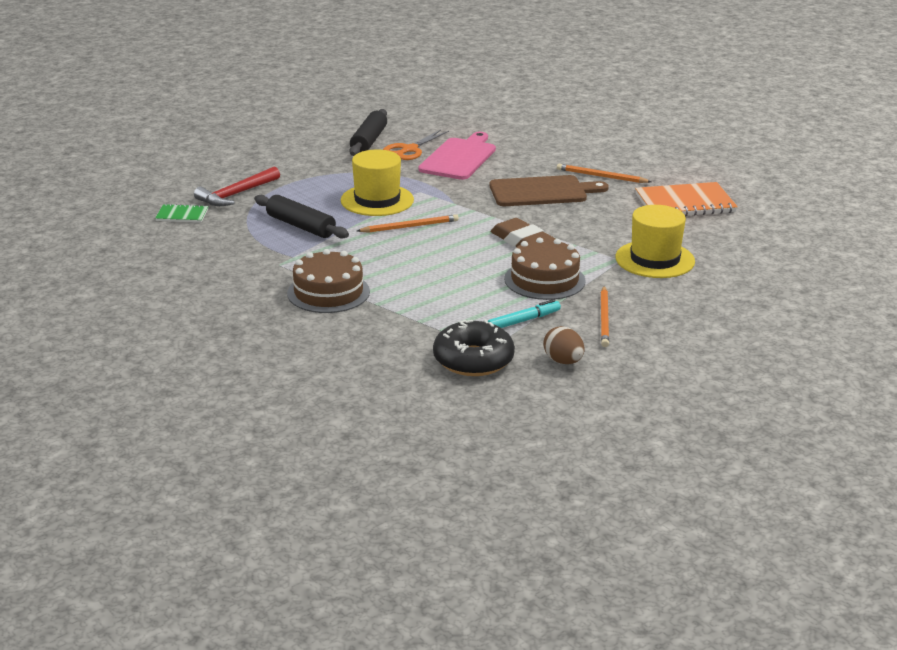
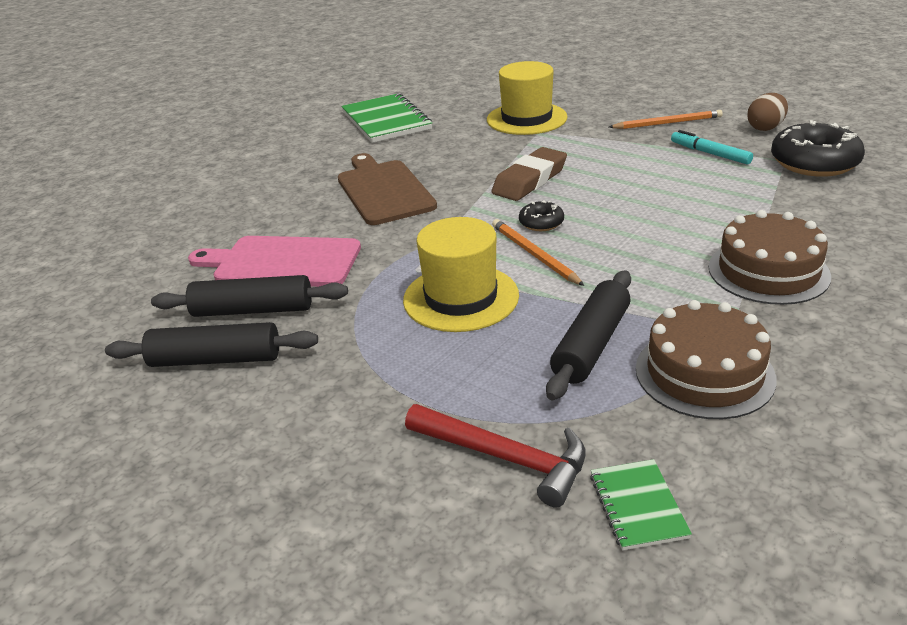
camera: 100 degrees left, 5 degrees up
(409, 149) = (253, 310): orange scissors -> black rolling pin
(451, 235) = (541, 223): none -> black donut
(544, 280) = (613, 157): brown cake -> brown cake (704, 373)
(601, 176) = (326, 165): orange pencil -> none
(685, 203) = (386, 121): orange notebook -> green notebook

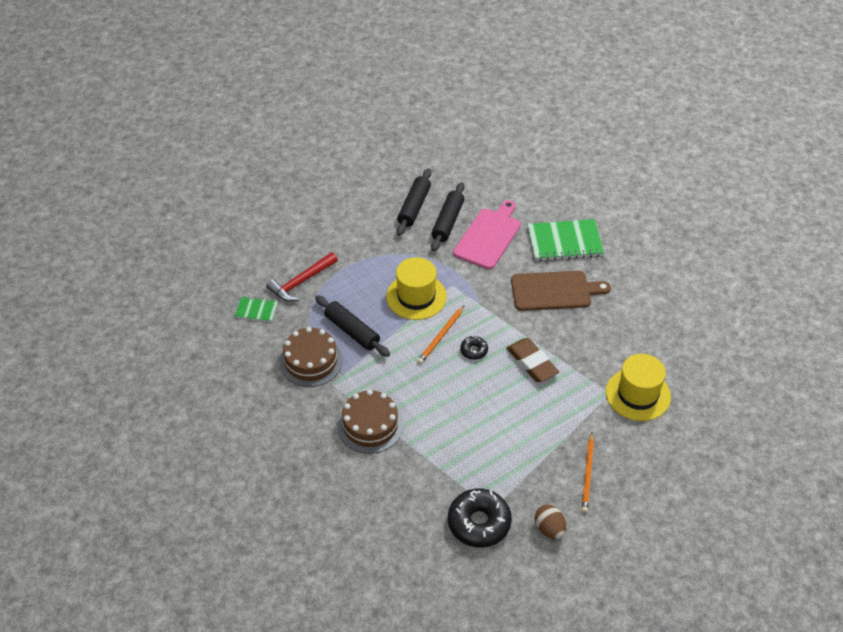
camera: 105 degrees right, 15 degrees up
(386, 121) = (673, 314): green notebook -> green notebook (564, 242)
(534, 254) = (441, 336): orange pencil -> orange pencil turned 135 degrees clockwise
(710, 153) = (523, 473): turquoise marker -> none

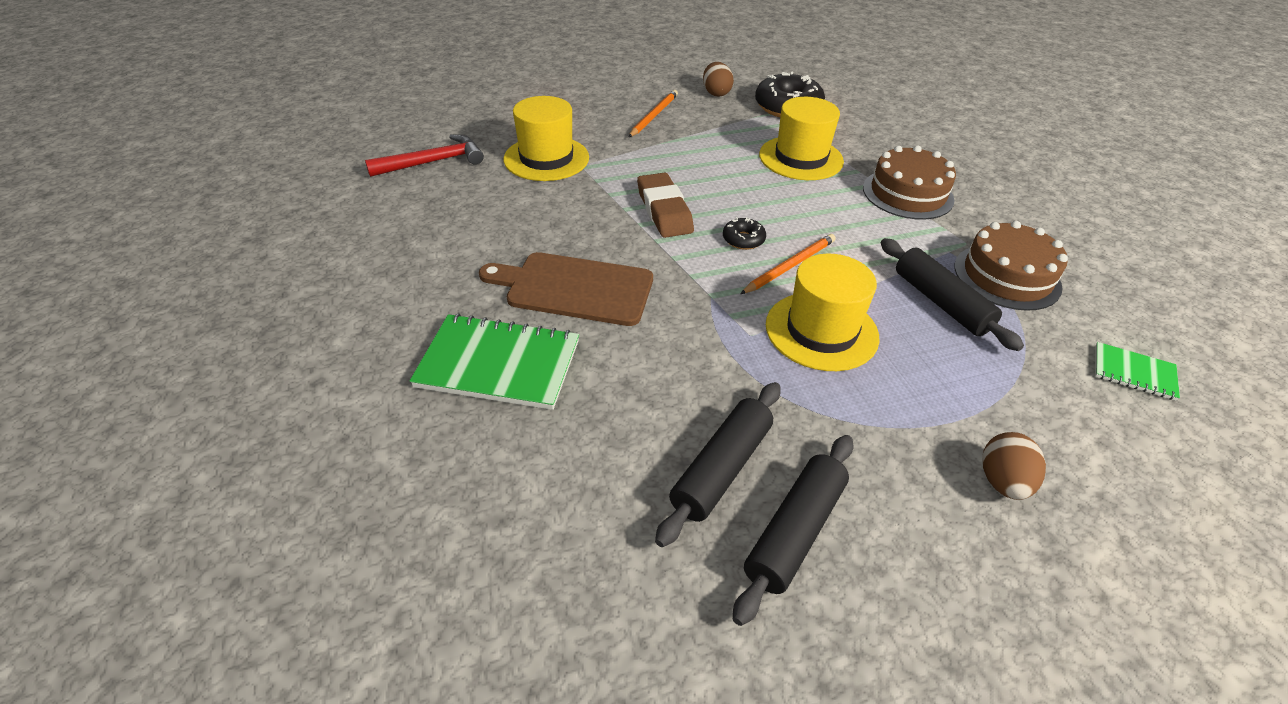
camera: 165 degrees left, 5 degrees down
(301, 282) = (1056, 406): red hammer -> red hammer (433, 162)
(332, 243) = (1002, 482): none -> brown egg
(453, 447) = (800, 158): none -> yellow hat
(488, 236) = (643, 411): pink cutting board -> none

